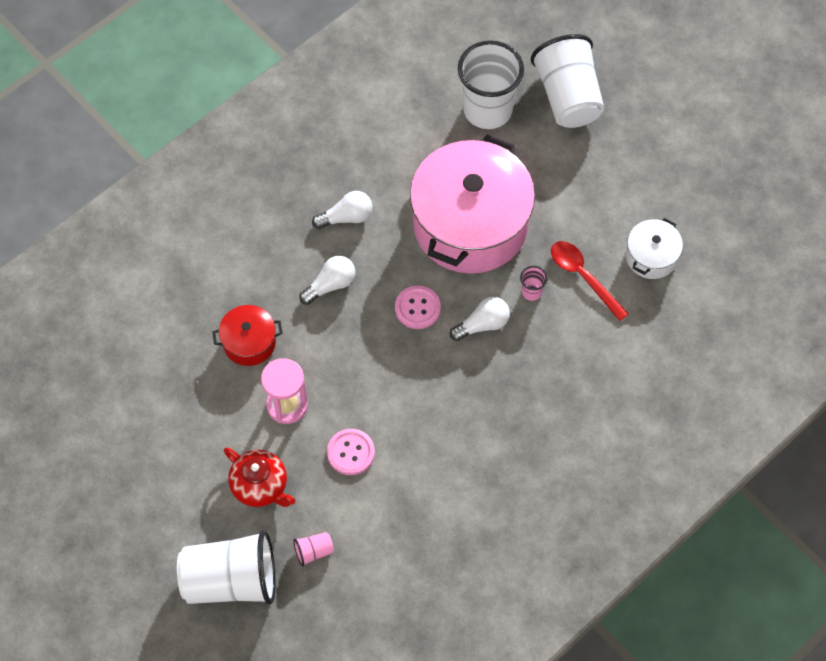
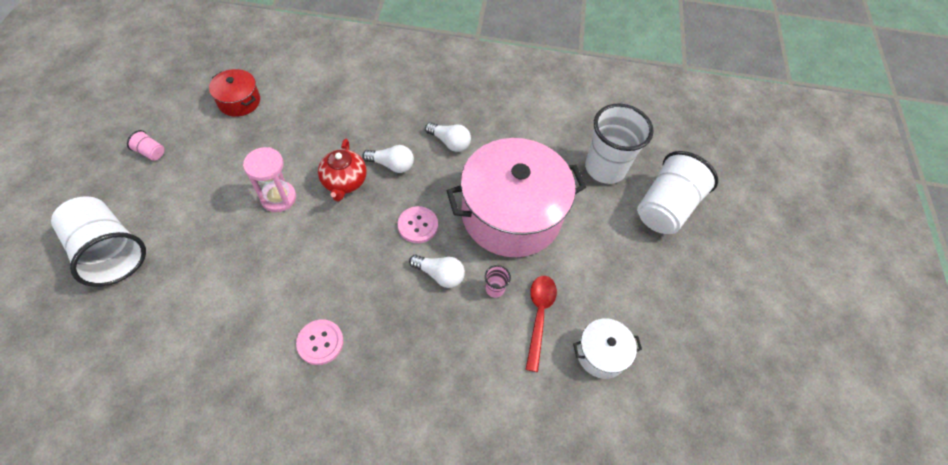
camera: 45 degrees right, 5 degrees down
(249, 342) = (311, 148): red pot -> red pot (239, 101)
(260, 486) = (201, 222): red teapot -> red teapot (344, 182)
(313, 551) = (166, 288): pink cup -> pink cup (151, 152)
(350, 452) = (267, 259): pink button -> pink button (320, 342)

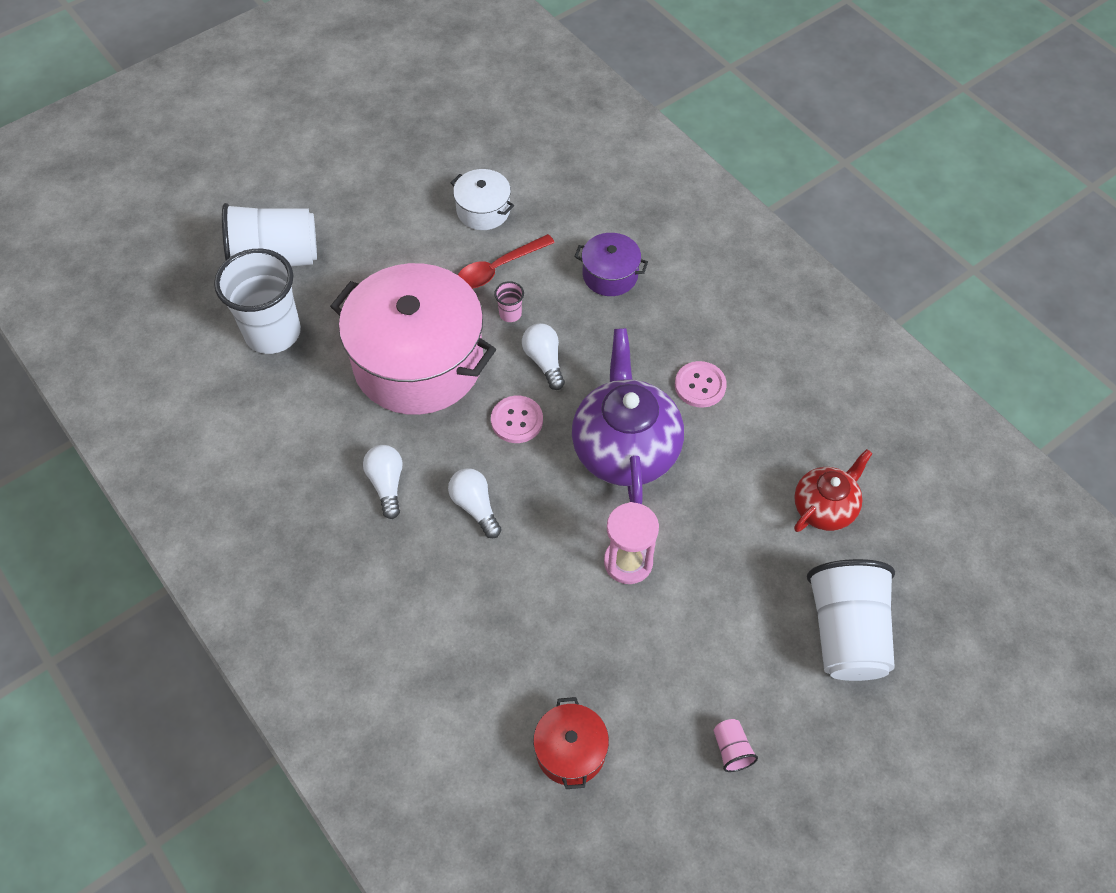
camera: 130 degrees left, 0 degrees up
(335, 259) = (625, 449): none -> purple teapot
(344, 182) = (544, 526): red teapot -> red teapot (824, 507)
(461, 379) = (610, 275): none -> purple pot

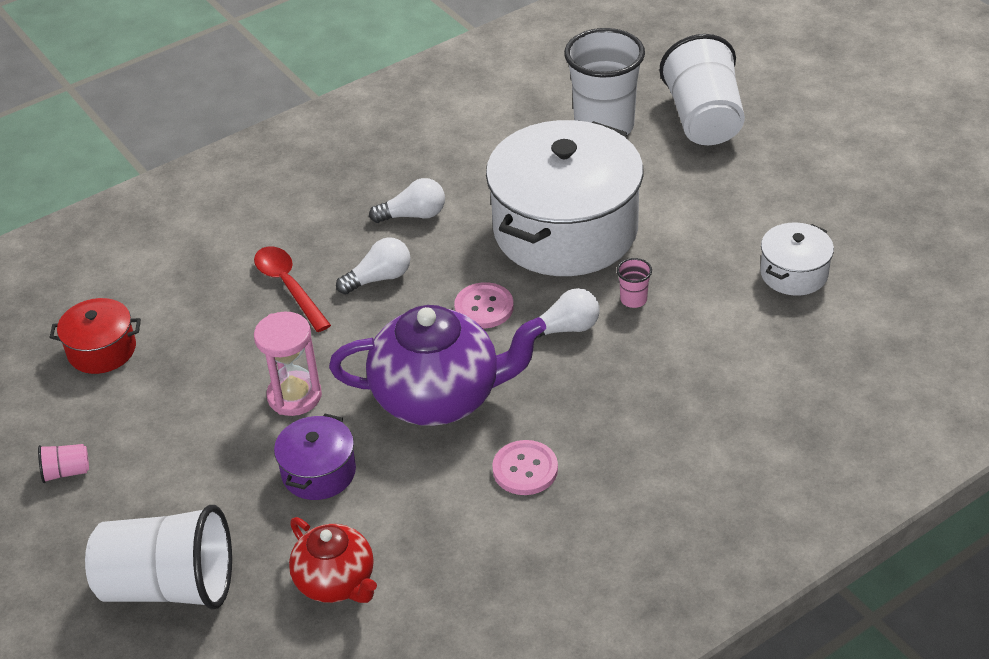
camera: 95 degrees right, 15 degrees down
(418, 362) = (565, 230): pink pot -> white pot
(498, 268) = (703, 288): red spoon -> red spoon (288, 287)
(610, 275) = (698, 388): purple pot -> purple pot (319, 472)

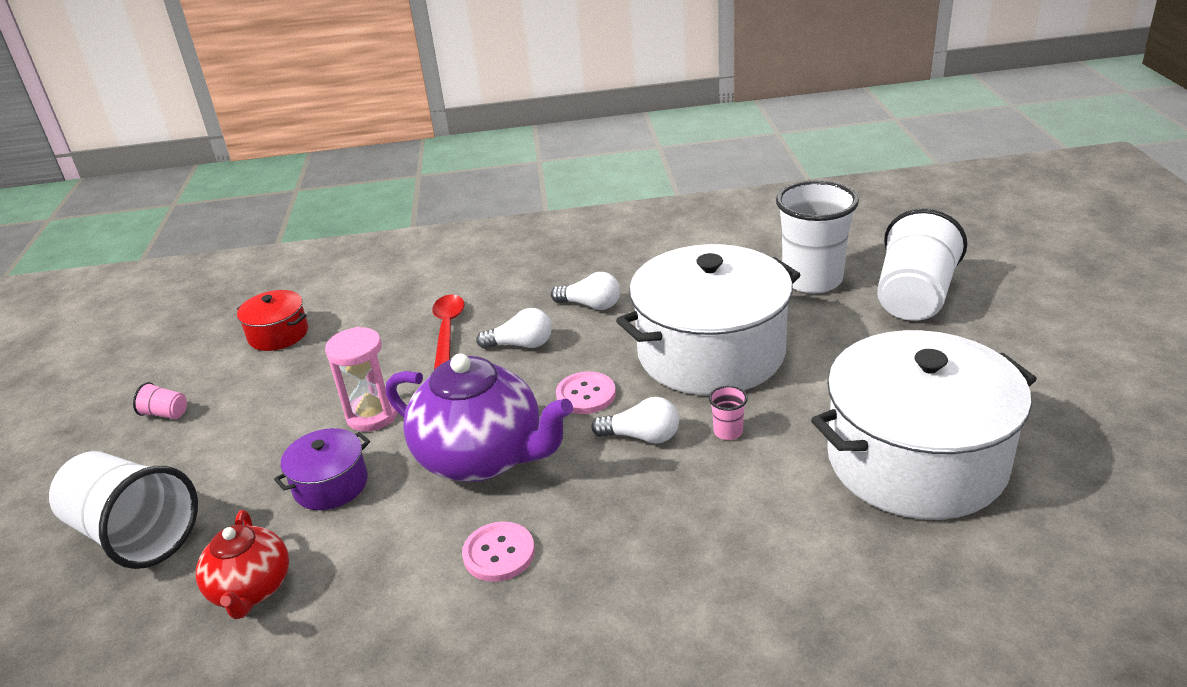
camera: 30 degrees right, 10 degrees down
(794, 273) = (916, 460): white pot -> white pot, size x2.23

